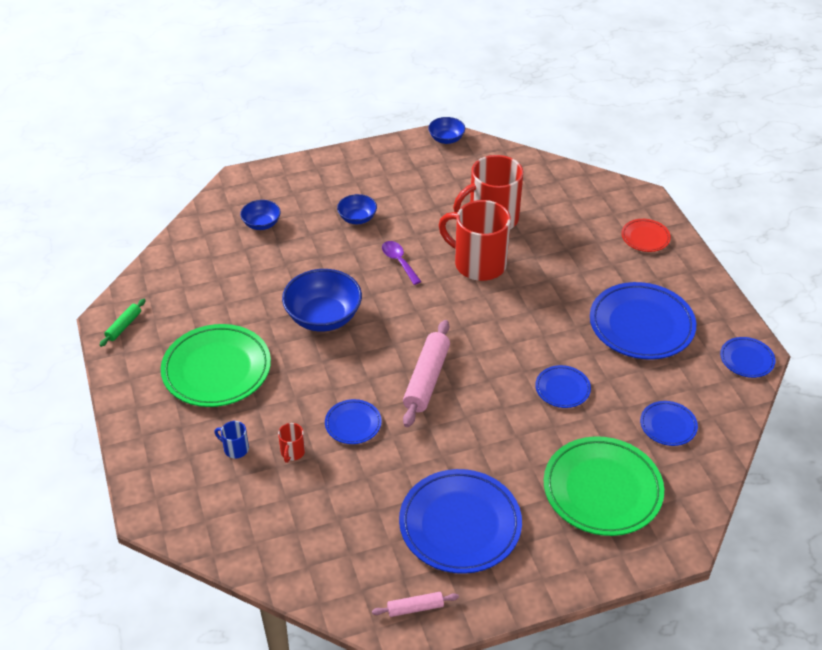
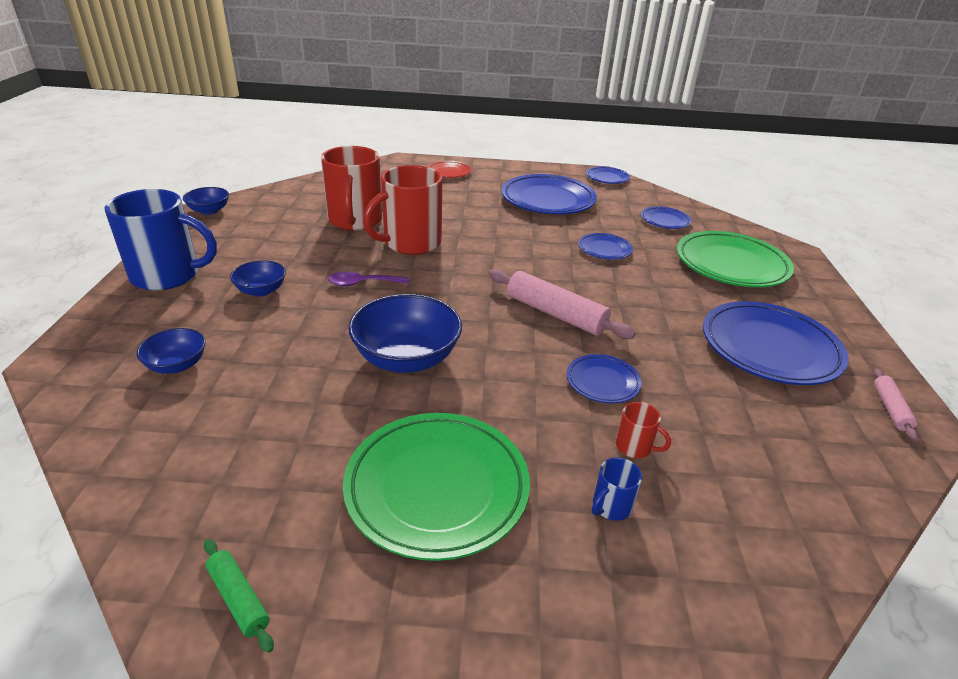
camera: 70 degrees left, 10 degrees down
(347, 170) = (168, 276): none -> blue mug

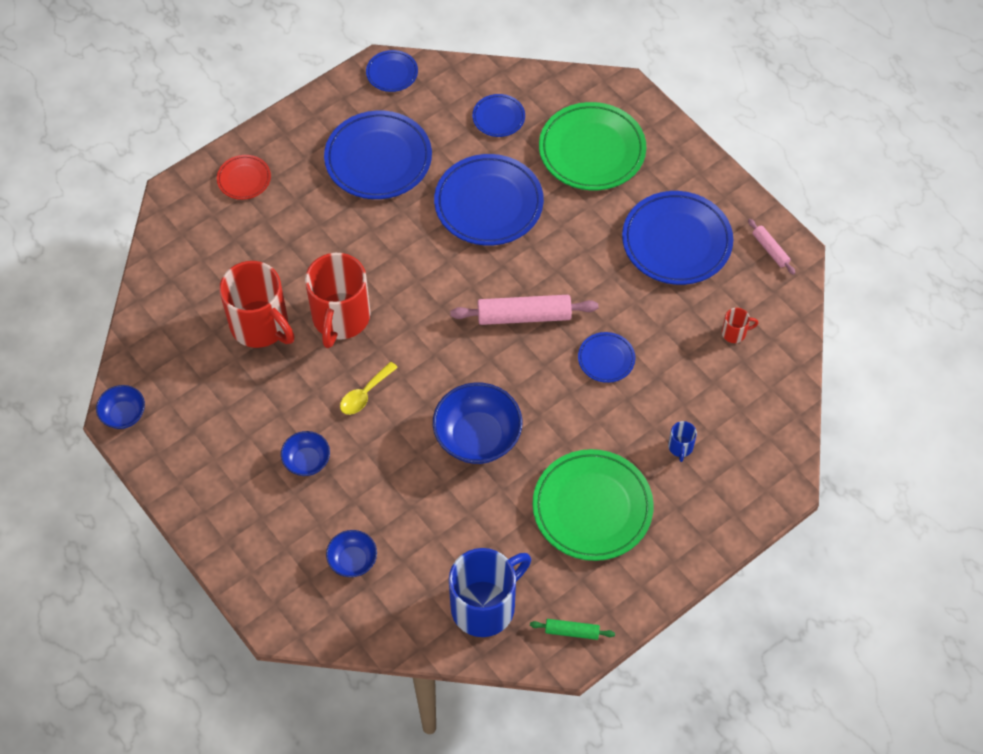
camera: 40 degrees left, 25 degrees up
(168, 276) = (219, 505): blue mug -> blue mug (485, 606)
(362, 283) = (365, 394): purple spoon -> yellow spoon
(604, 249) = (488, 204): blue plate -> blue plate, size x2.00
(634, 447) = (662, 397): red mug -> red mug (734, 333)

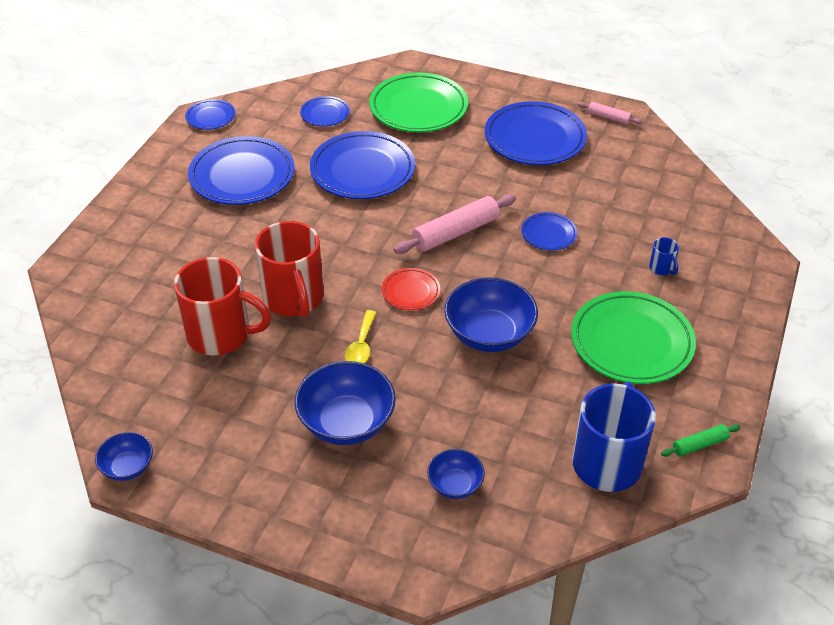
camera: 30 degrees left, 15 degrees down
(244, 179) = (126, 234): red plate -> red plate (411, 292)
(307, 461) = (346, 422): blue bowl -> blue bowl, size x1.82
(734, 333) = (632, 177): red mug -> none

